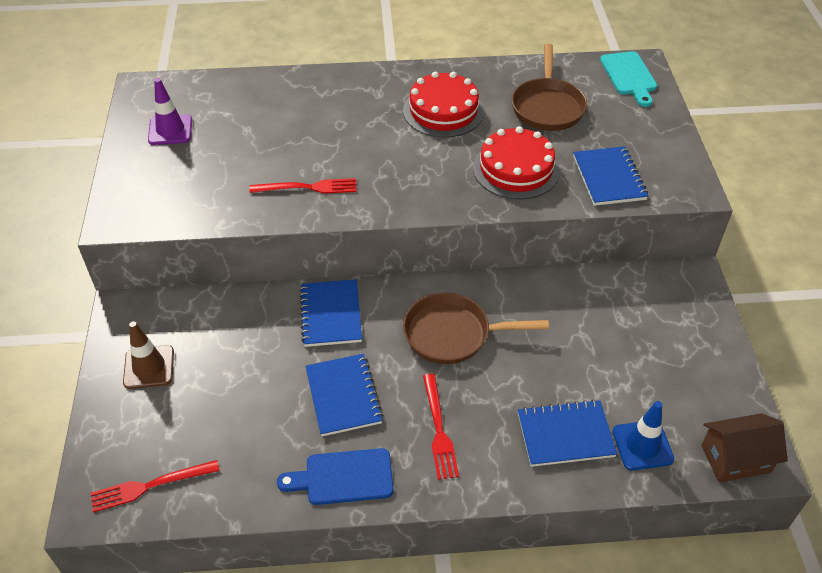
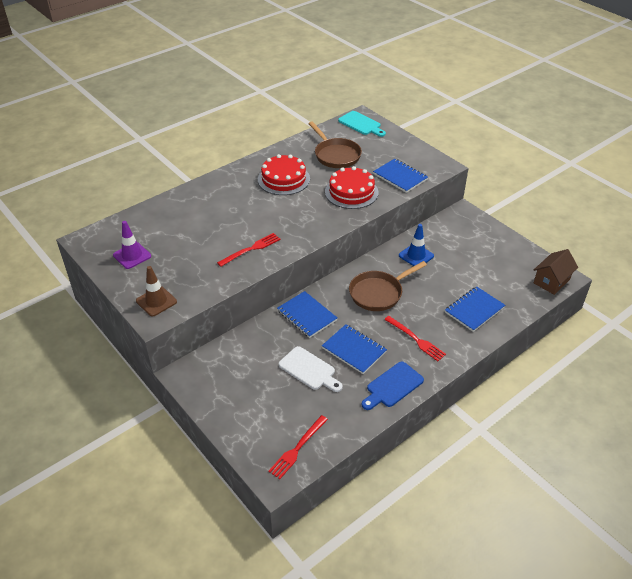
camera: 35 degrees left, 5 degrees down
(149, 367) = (232, 394): brown traffic cone -> brown traffic cone (156, 301)
(263, 389) = (309, 370): none -> white cutting board
(642, 445) = (510, 296): blue traffic cone -> blue traffic cone (416, 256)

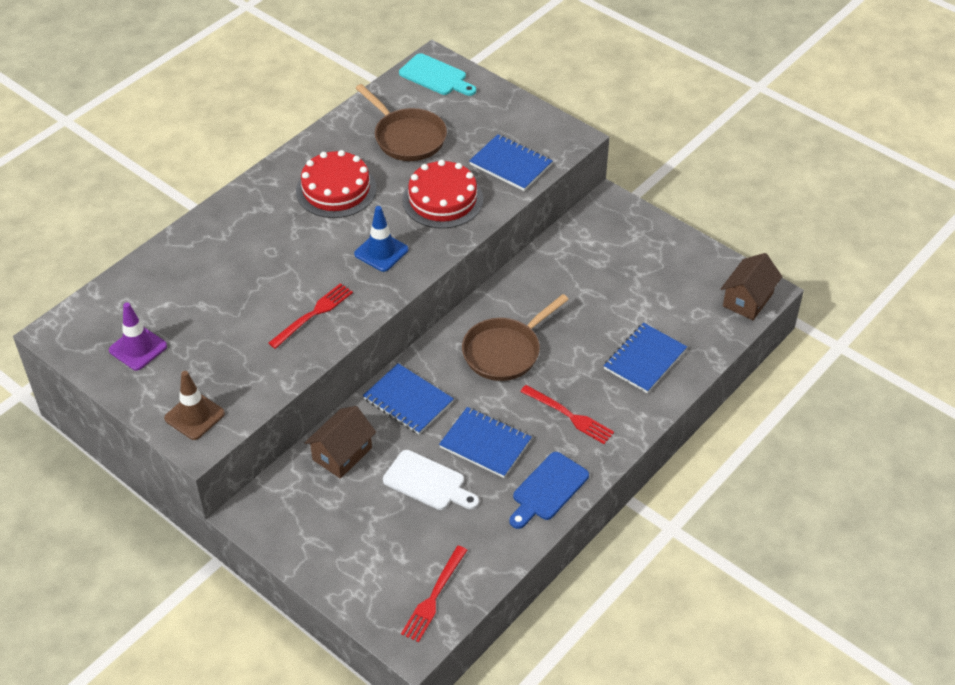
camera: 10 degrees left, 5 degrees up
(255, 343) = (342, 454): none -> brown house
(416, 256) = (550, 284): blue traffic cone -> blue traffic cone (381, 252)

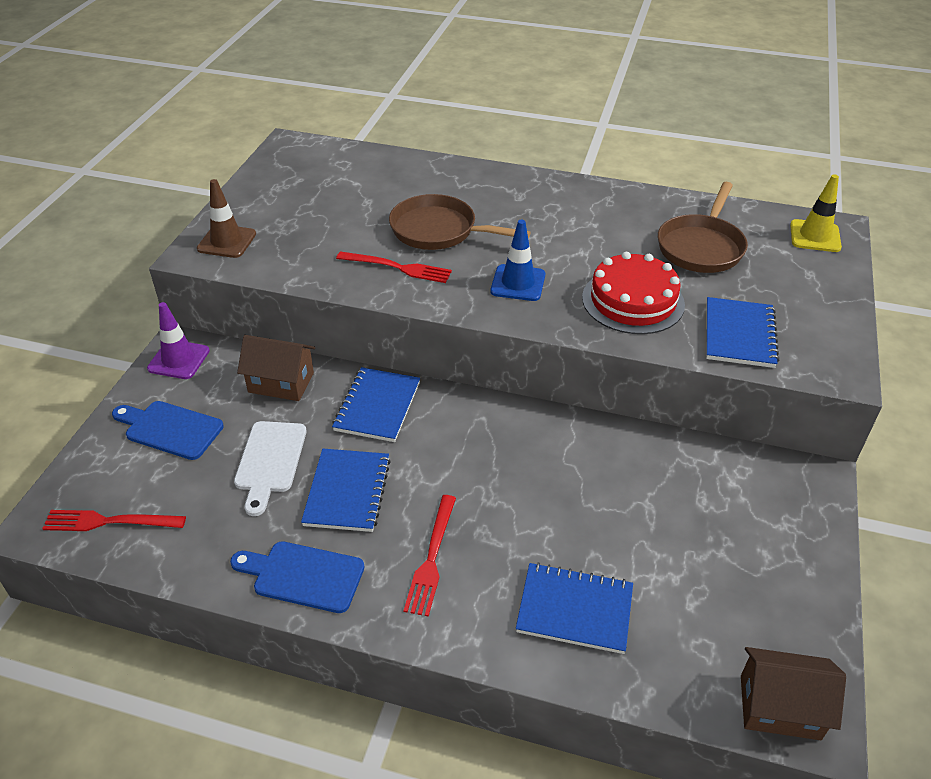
camera: 65 degrees right, 5 degrees down
(138, 348) = (294, 186): purple traffic cone -> purple traffic cone (179, 360)
(336, 189) = (581, 227): red cake -> none
(353, 540) = (170, 429): none -> blue cutting board
(435, 76) = (815, 236): turquoise cutting board -> yellow traffic cone
(505, 351) = (497, 462): brown pan -> brown pan (439, 230)

